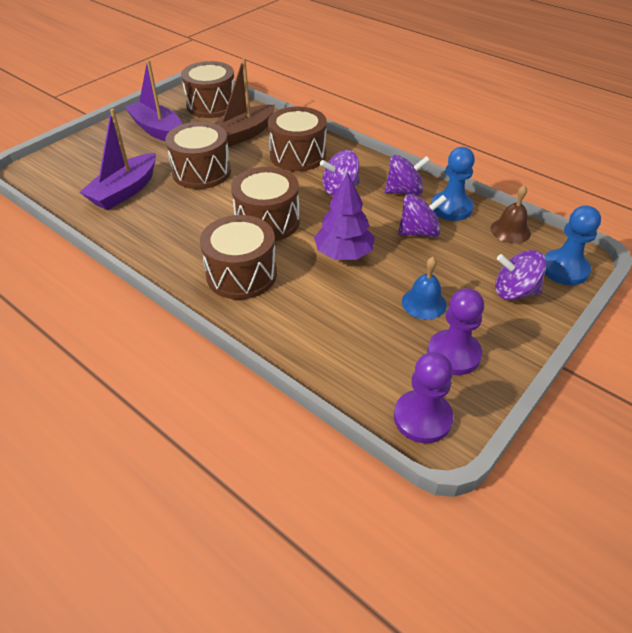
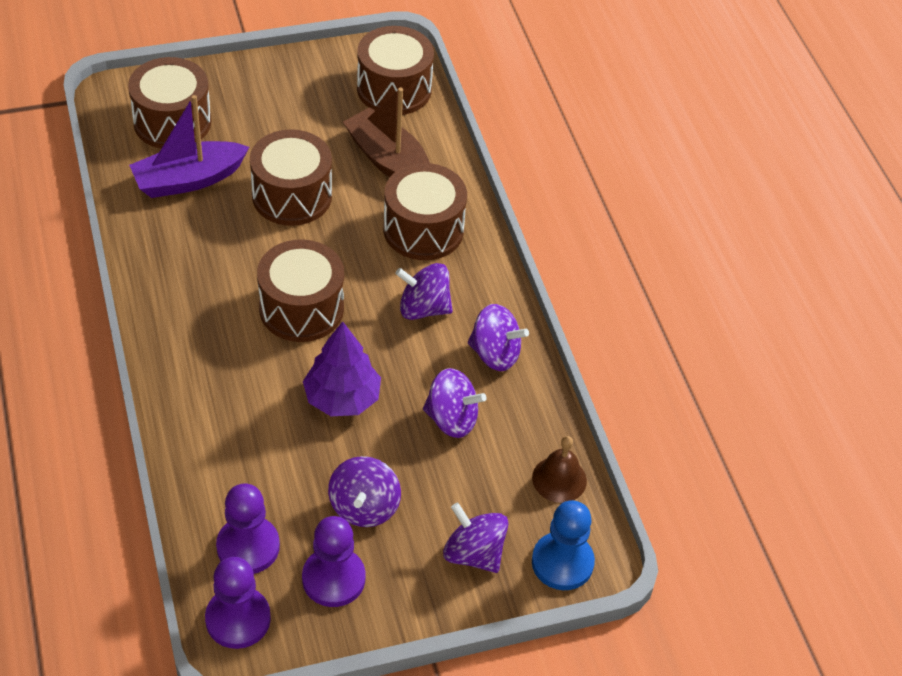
camera: 30 degrees right, 5 degrees up
(158, 130) = (296, 100): purple boat -> none
(241, 274) = (216, 362): brown drum -> brown drum (172, 122)
(243, 134) = (388, 160): brown boat -> brown boat turned 60 degrees clockwise
(378, 368) = (248, 547): none -> purple pawn
(424, 303) = (364, 507): blue bell -> purple spinning top
(451, 208) = (525, 409): blue pawn -> none

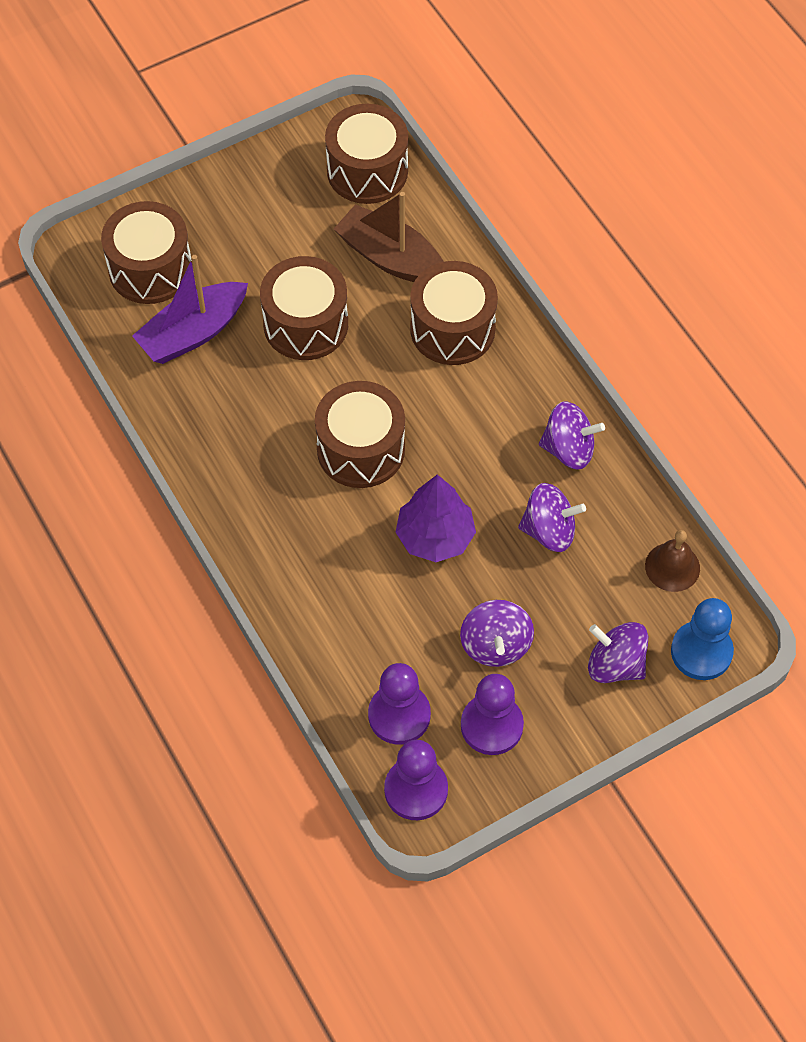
camera: 10 degrees left, 10 degrees up
(423, 308) = (482, 417): purple spinning top -> none

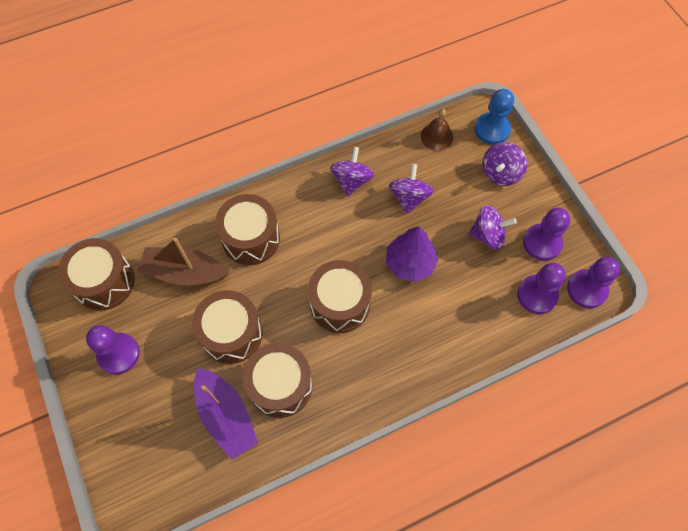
camera: 85 degrees left, 5 degrees up
(150, 269) = (160, 448): brown drum -> brown drum (280, 385)
(268, 205) = (118, 354): none -> purple pawn
(390, 258) = (184, 272): brown boat -> brown boat turned 60 degrees clockwise

